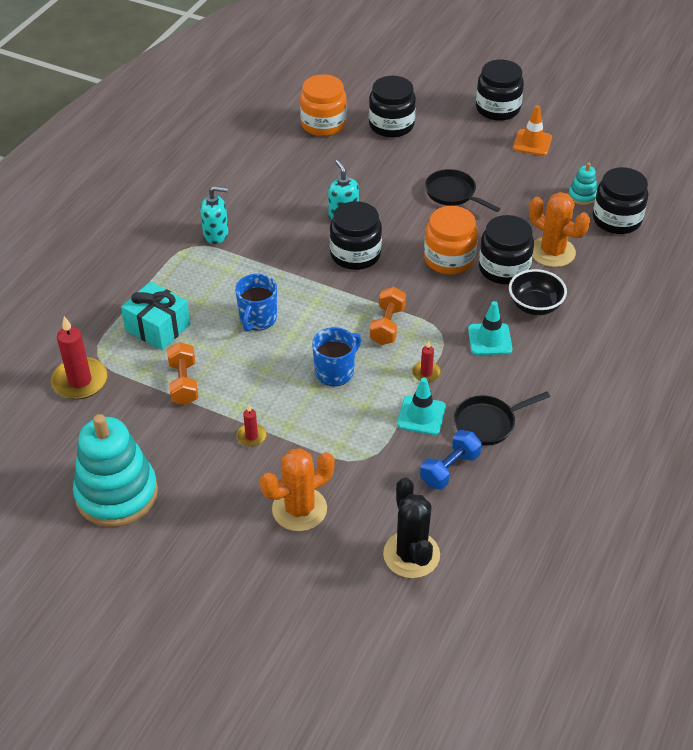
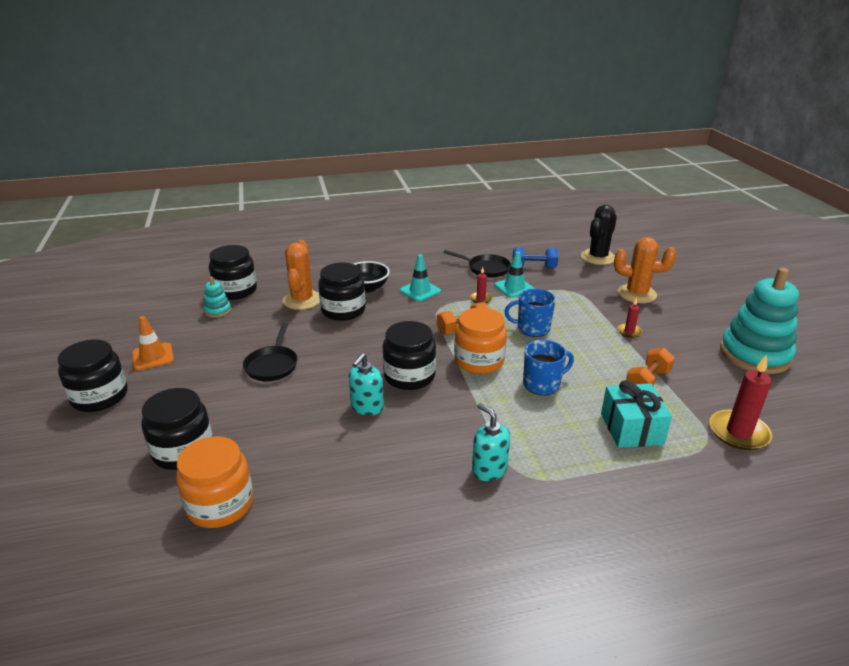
camera: 130 degrees left, 15 degrees down
(449, 259) = (360, 334): orange jar -> orange jar (479, 361)

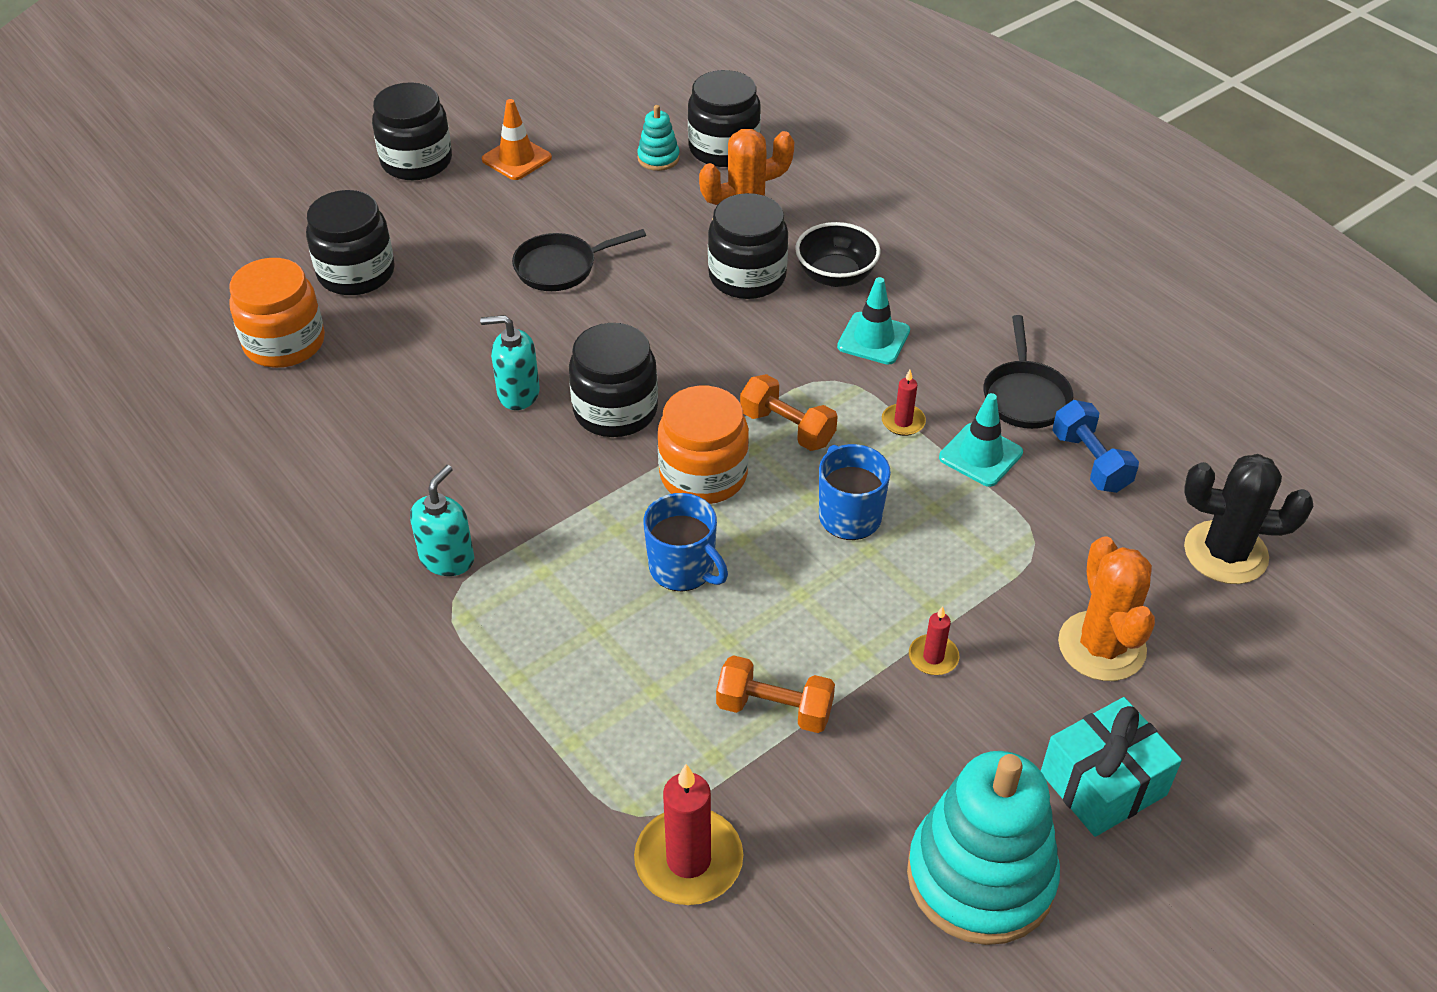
camera: 65 degrees right, 15 degrees up
(631, 428) = (623, 706): turquoise gift -> turquoise gift (1103, 784)

